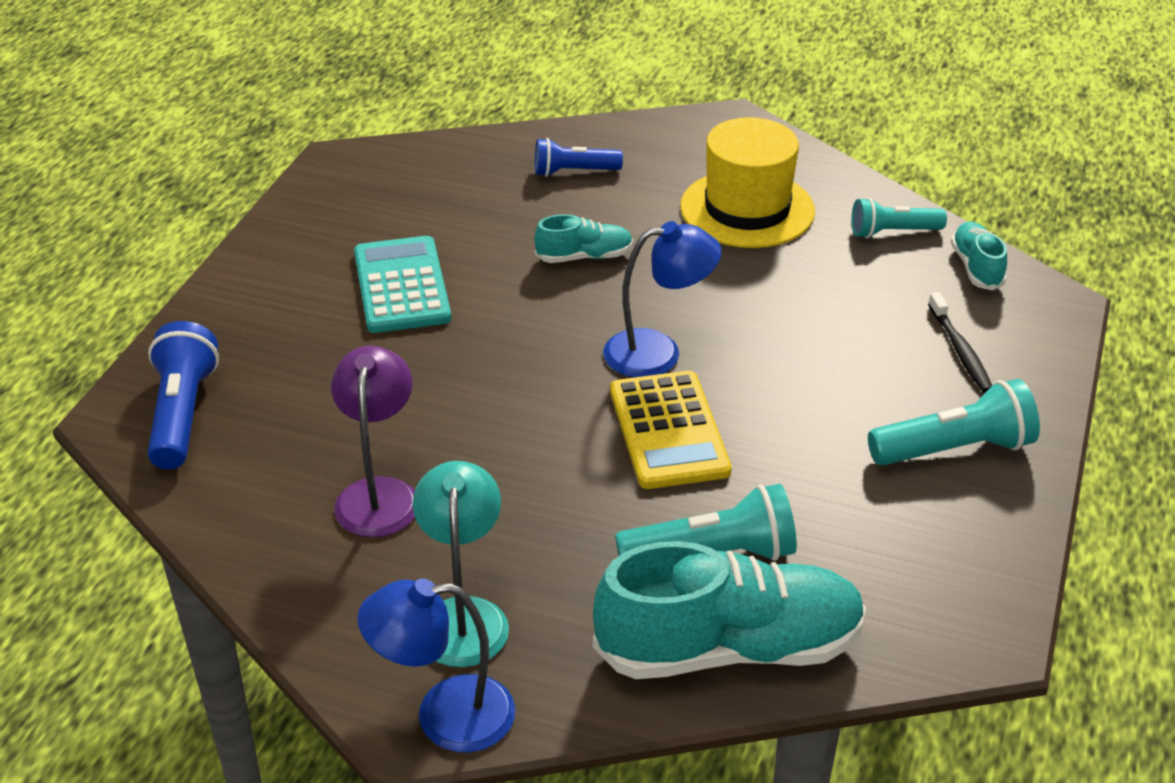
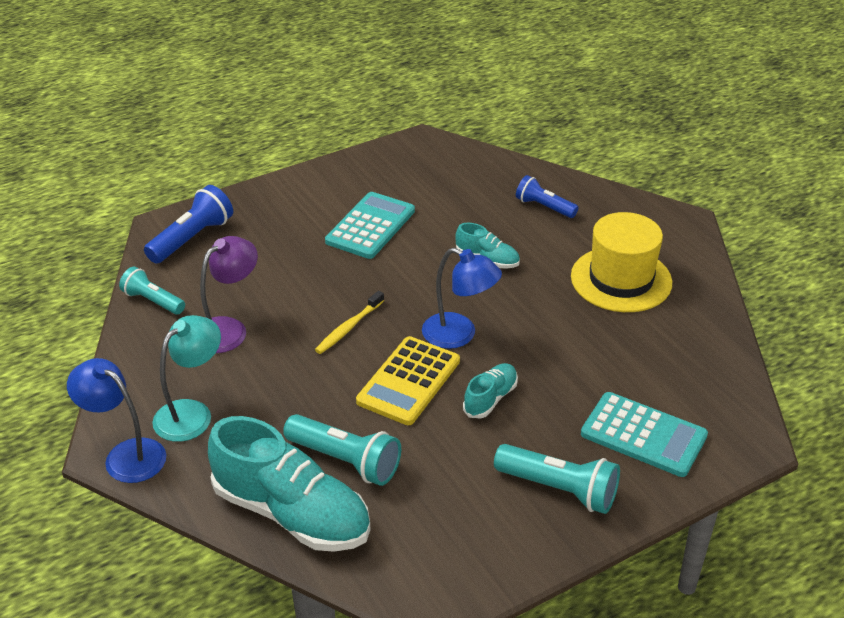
camera: 40 degrees right, 0 degrees up
(525, 411) = (348, 328): none -> yellow toothbrush
(893, 232) = (698, 341): turquoise flashlight -> turquoise flashlight (153, 301)
(960, 350) = (643, 435): black toothbrush -> turquoise calculator
(976, 267) = (725, 391): turquoise shoe -> turquoise shoe (490, 398)

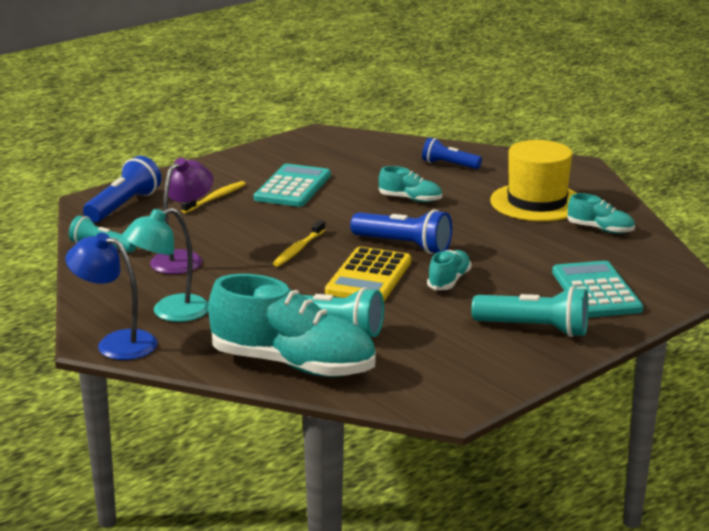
camera: 10 degrees left, 15 degrees down
(191, 413) = (170, 312): turquoise lamp -> turquoise lamp turned 150 degrees counterclockwise
(287, 236) = (215, 198): none -> yellow toothbrush
(459, 335) = (404, 246): blue lamp -> blue flashlight
(643, 435) = (596, 291): turquoise calculator -> turquoise calculator turned 120 degrees counterclockwise
(677, 332) = (600, 229): none -> turquoise shoe

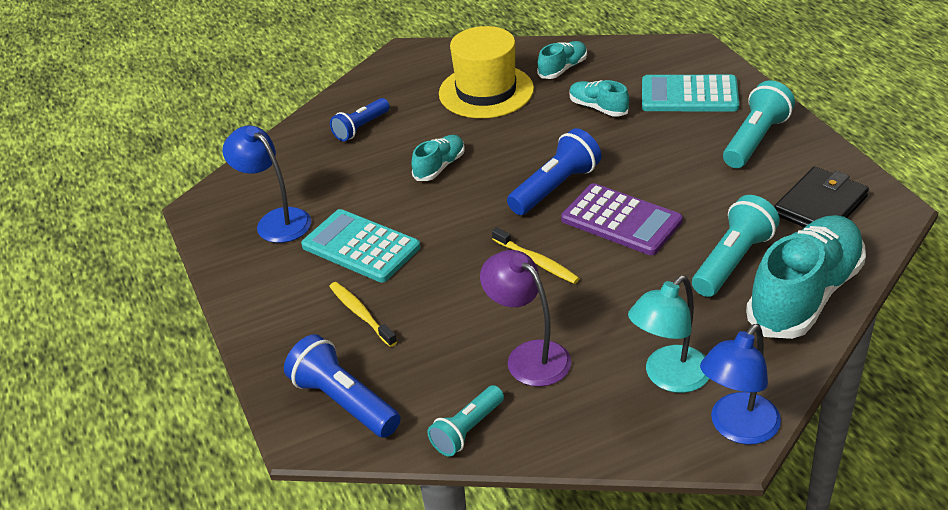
camera: 70 degrees left, 15 degrees up
(170, 312) = (669, 378): turquoise lamp -> turquoise lamp turned 60 degrees clockwise
(312, 156) = (276, 221): none -> blue lamp
(369, 277) = (621, 220): yellow calculator -> purple calculator
(436, 367) = (820, 206): none -> black wallet
(449, 281) = (645, 171): turquoise shoe -> turquoise shoe (598, 108)

